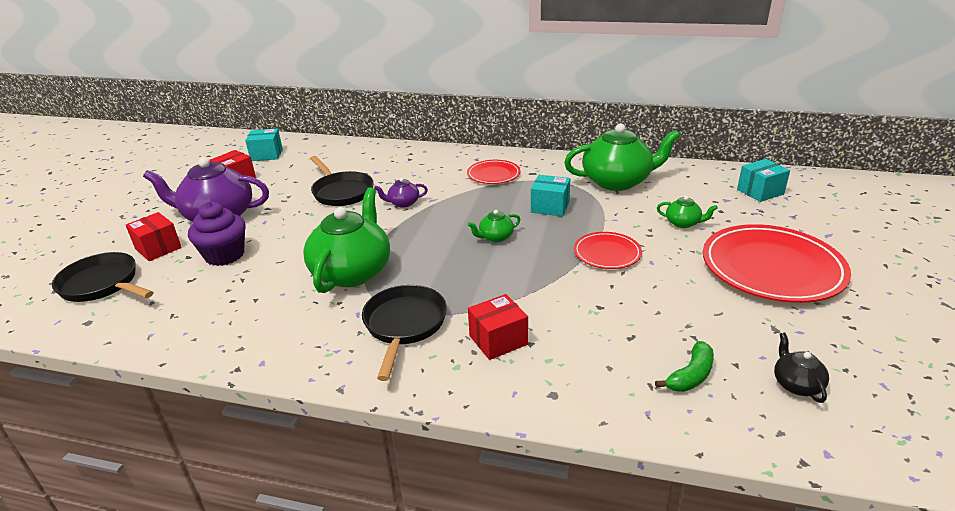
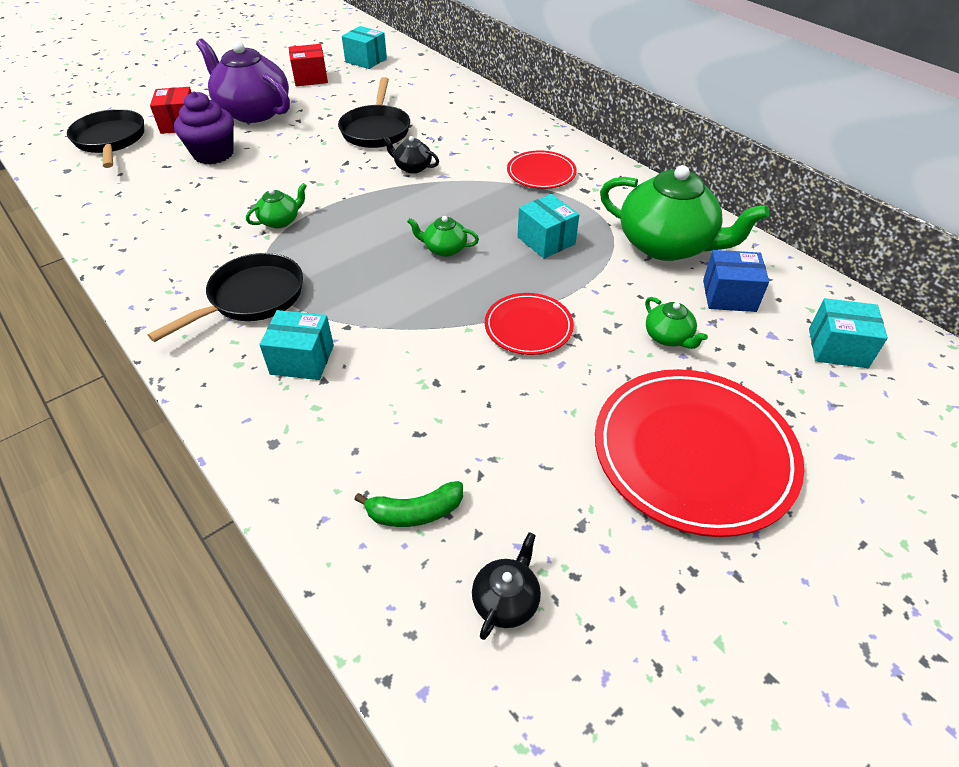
camera: 35 degrees right, 15 degrees up
(352, 272) = (280, 221): green teapot -> green teapot, size x0.45
(403, 203) = (412, 167): purple teapot -> black teapot
(498, 340) = (302, 360): red box -> turquoise box
(682, 191) = (729, 296): none -> blue box

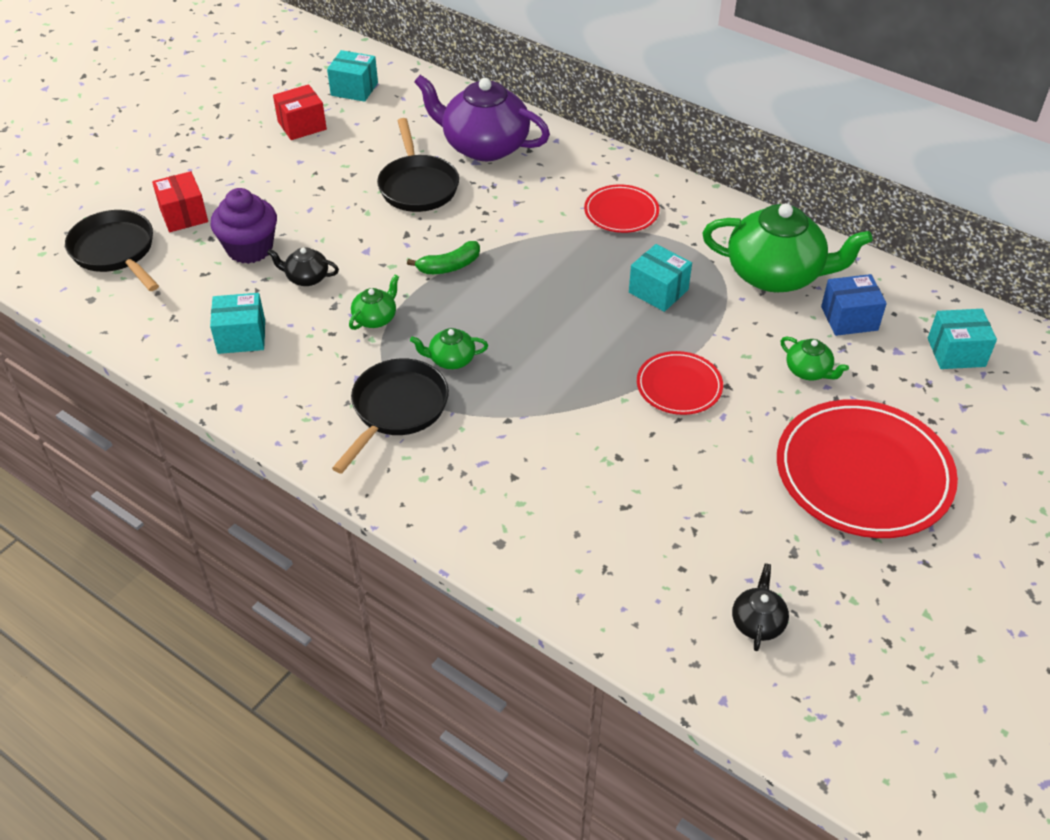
camera: 15 degrees left, 0 degrees up
(253, 112) = (261, 184): purple teapot -> purple teapot (484, 146)
(302, 360) = (483, 461): turquoise box -> turquoise box (241, 337)
(412, 167) = (482, 228): black teapot -> black teapot (306, 278)
(415, 512) = (654, 573): green banana -> green banana (449, 266)
(444, 249) = (562, 319): green teapot -> green teapot (451, 359)

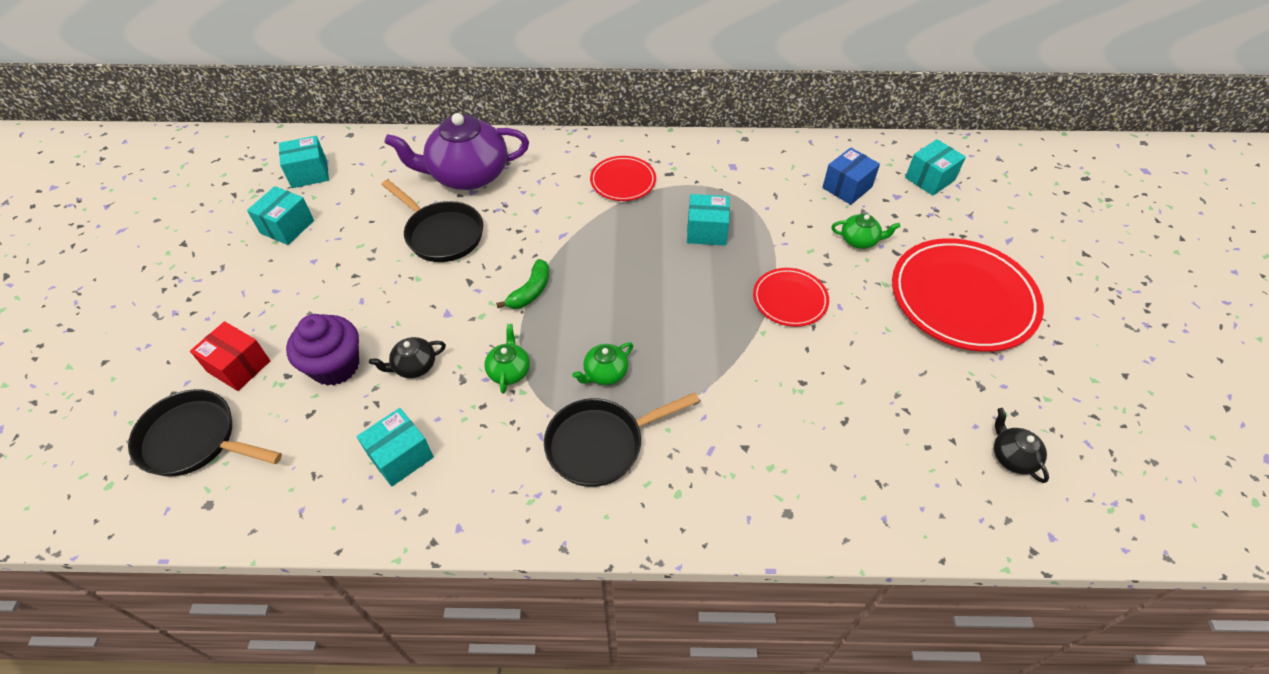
camera: 35 degrees left, 5 degrees up
(302, 125) = (287, 227): red box -> turquoise box
(396, 409) = (601, 444): black pan -> black pan turned 105 degrees counterclockwise
(776, 274) = (772, 178): green teapot -> none

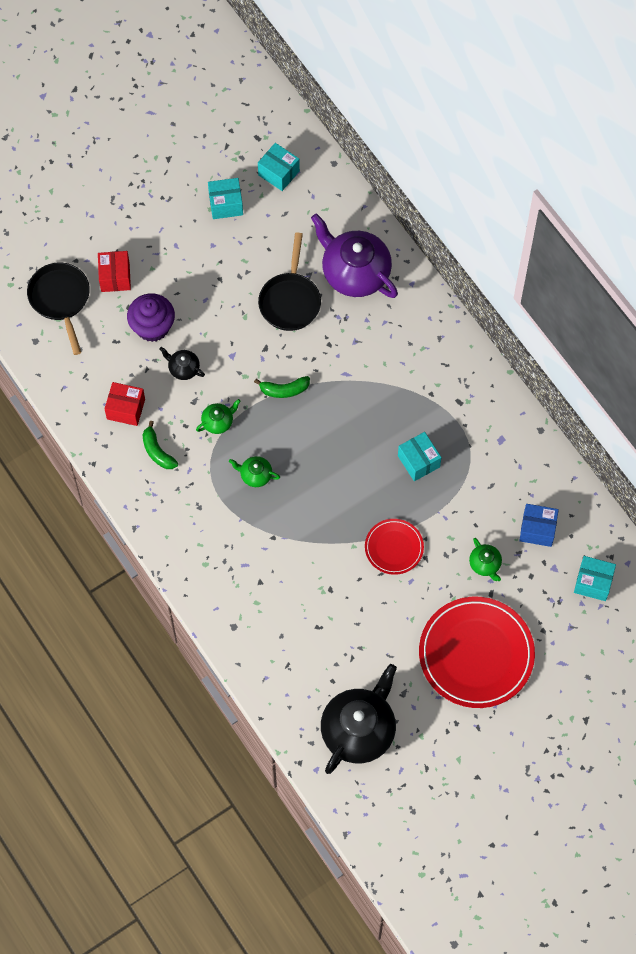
camera: 55 degrees right, 15 degrees up
(401, 456) = (126, 409): turquoise box -> red box
(486, 455) = (157, 451): none -> green banana
(601, 444) = (206, 505): black pan -> none
(623, 181) = (427, 376): red plate -> none
(1012, 457) = (359, 730): black teapot -> black teapot, size x2.24

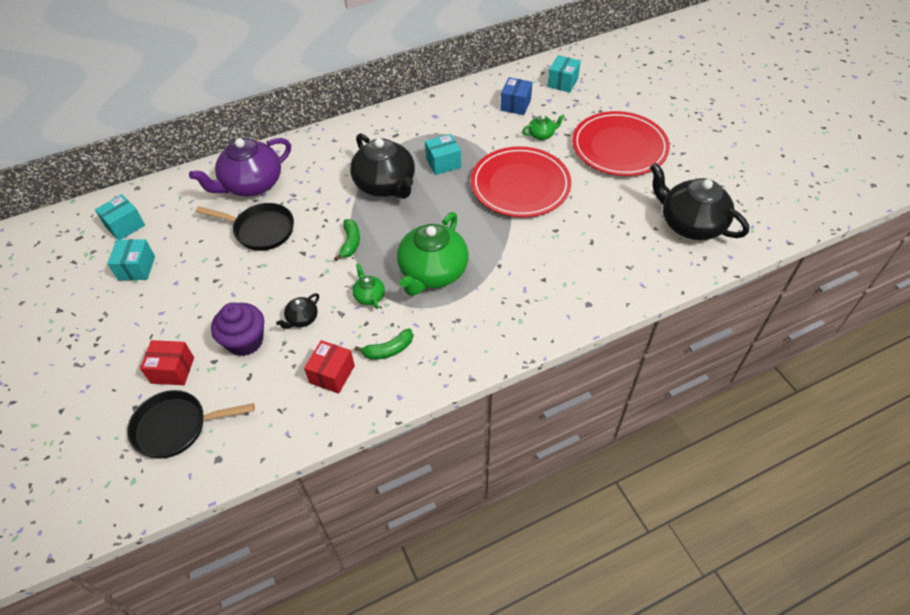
camera: 80 degrees left, 15 degrees down
(255, 475) = (432, 272): green teapot -> green teapot, size x2.24
(373, 407) = (385, 185): none -> black teapot
(394, 547) = (520, 185): red plate -> red plate, size x1.92

